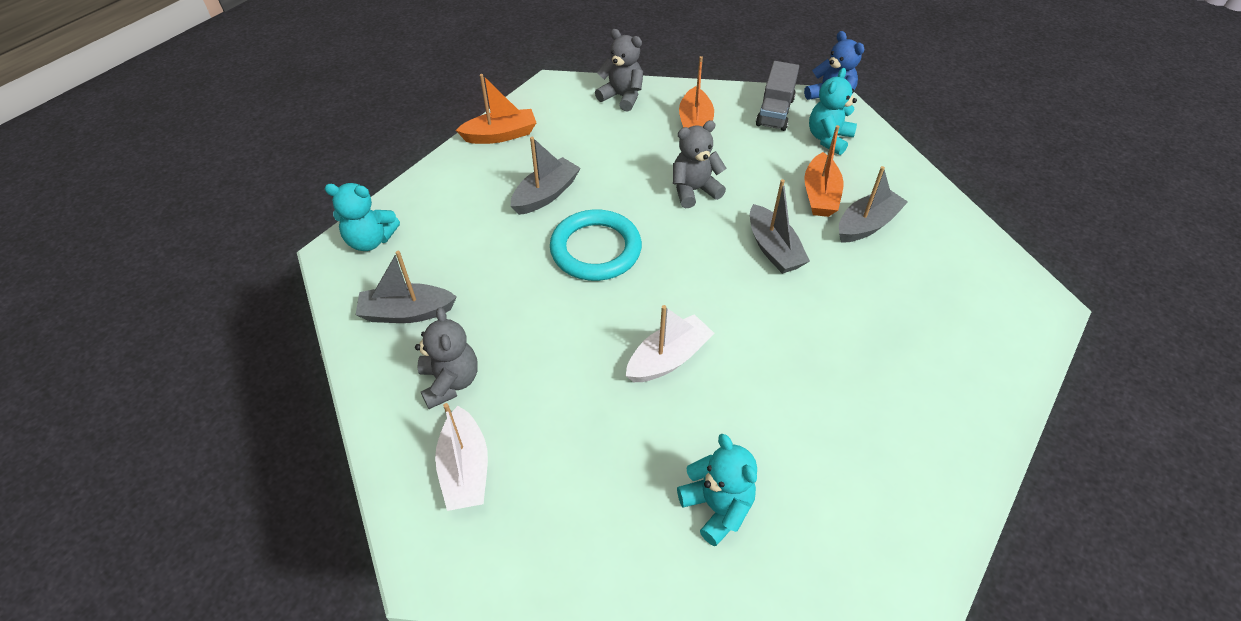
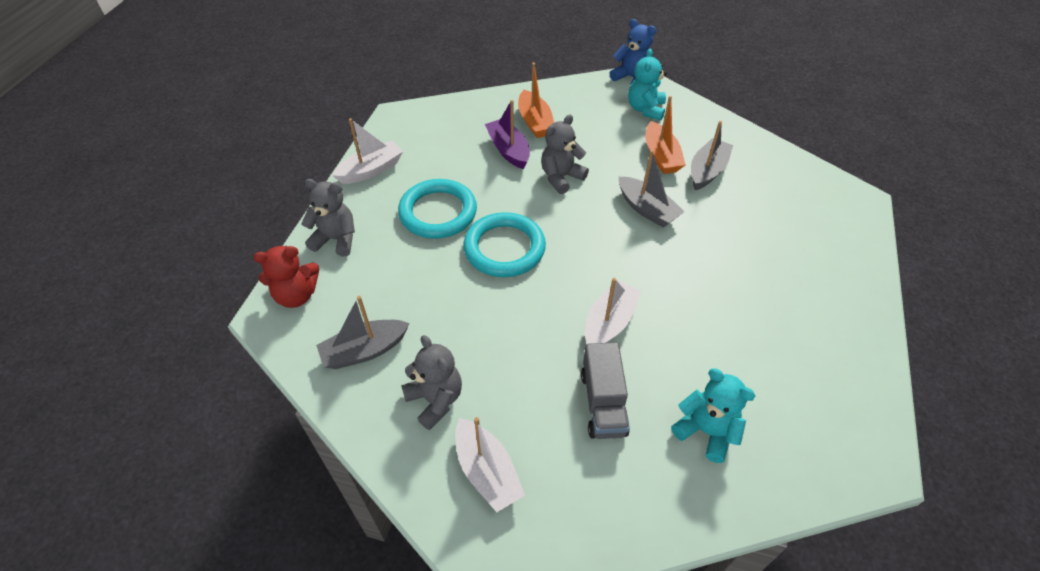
camera: 20 degrees left, 0 degrees up
(370, 240) = (296, 295): turquoise teddy bear -> red teddy bear
(500, 135) = (371, 170): orange boat -> white boat
(546, 194) = (438, 212): grey boat -> turquoise ring
(622, 97) = (462, 112): grey teddy bear -> grey teddy bear (336, 239)
(651, 148) = (508, 150): none -> purple boat
(775, 112) = (593, 97): grey truck -> grey truck (603, 403)

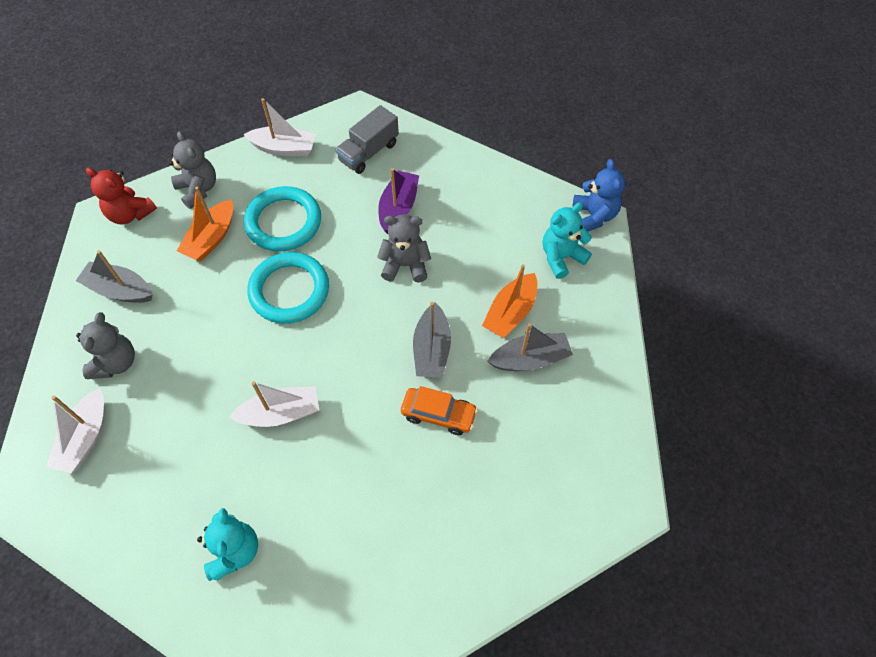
camera: 45 degrees right, 10 degrees up
(535, 122) = (452, 197): orange boat -> orange boat (211, 238)
(603, 403) = (201, 464): grey truck -> grey truck (369, 152)
(703, 239) = (438, 414): none -> orange car

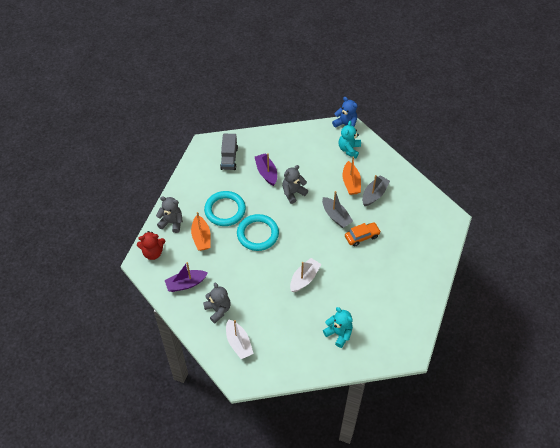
camera: 40 degrees left, 5 degrees down
(120, 290) = (186, 284): grey boat -> purple boat
(284, 148) = (190, 180): white boat -> none

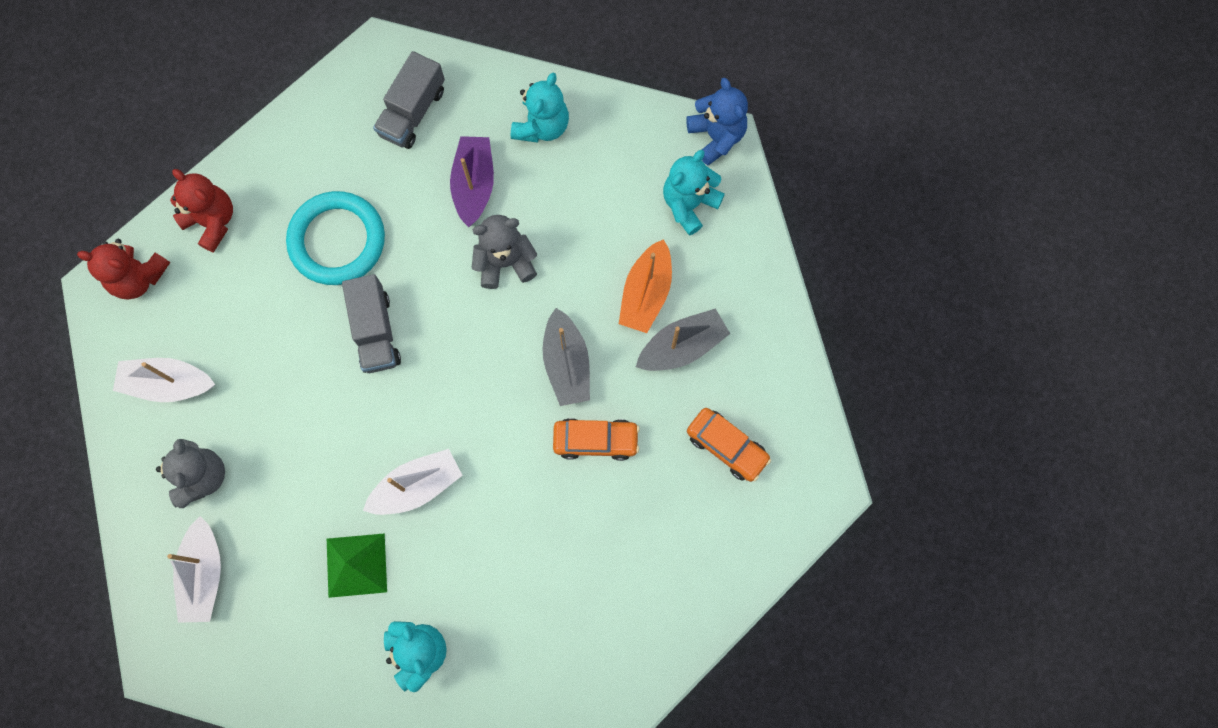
camera: 25 degrees right, 20 degrees up
(172, 222) = (212, 221): grey teddy bear -> red teddy bear
(186, 284) = (168, 384): purple boat -> white boat
(201, 237) = (254, 286): orange boat -> none
(258, 234) = (376, 331): turquoise ring -> grey truck
(280, 145) = (542, 126): none -> turquoise teddy bear
(297, 314) = (356, 565): none -> green pyramid
(410, 219) = (727, 446): none -> orange car

